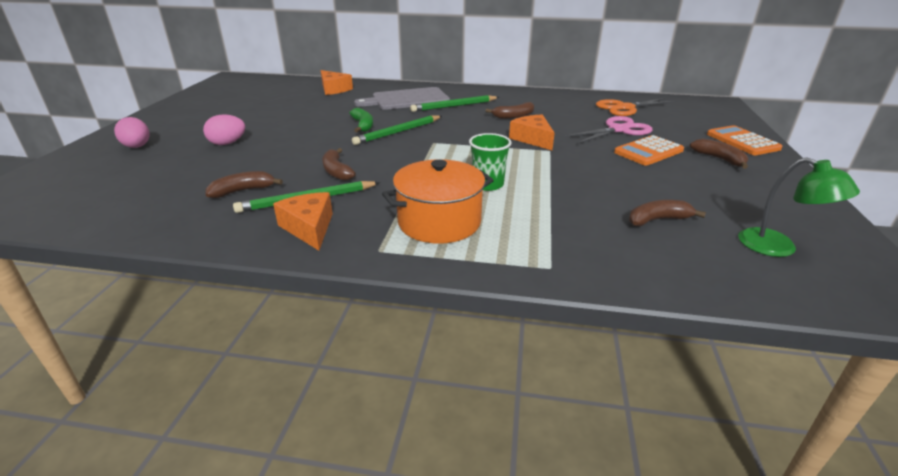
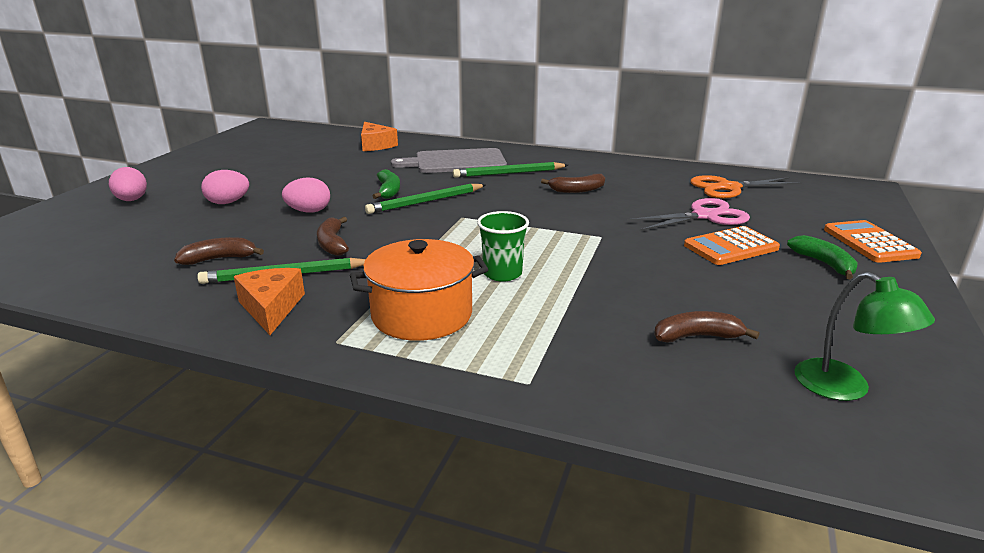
camera: 10 degrees right, 5 degrees down
(303, 146) = (309, 211): none -> pink egg
(532, 139) = (586, 221): orange cheese -> none
(719, 159) = (824, 264): brown banana -> green banana

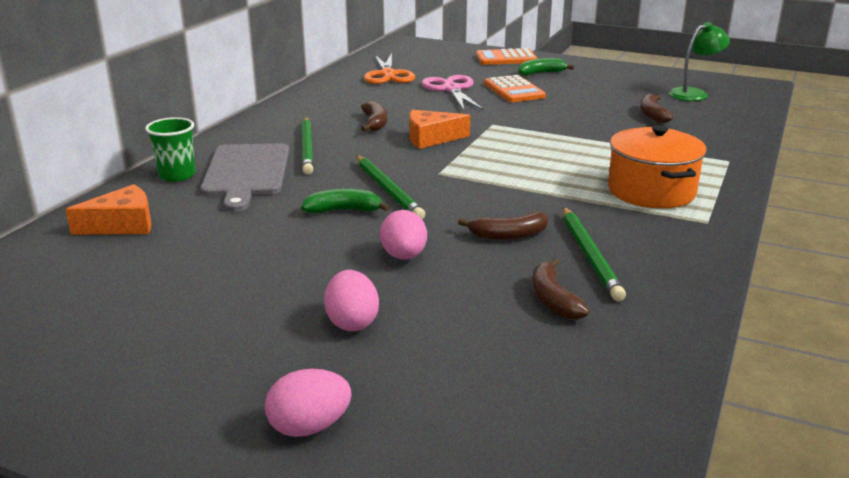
camera: 85 degrees left, 0 degrees up
(271, 308) = (661, 255): orange cheese -> orange cheese (431, 138)
(502, 273) = (570, 161): green cup -> green cup (177, 175)

